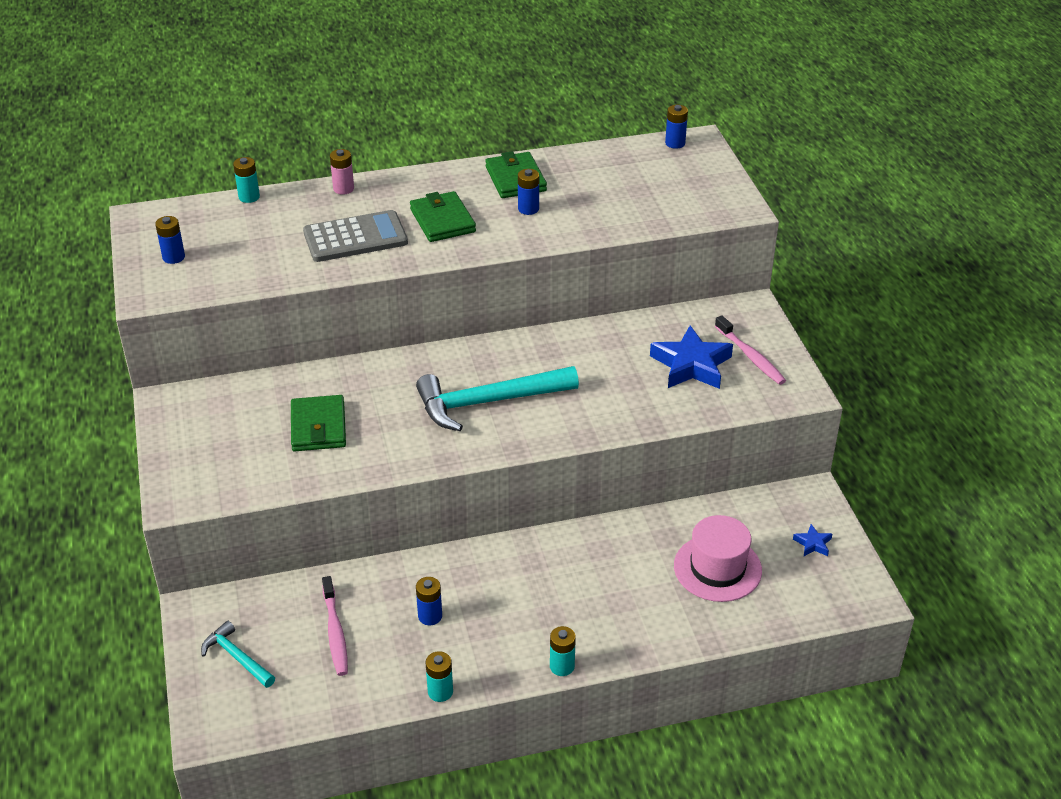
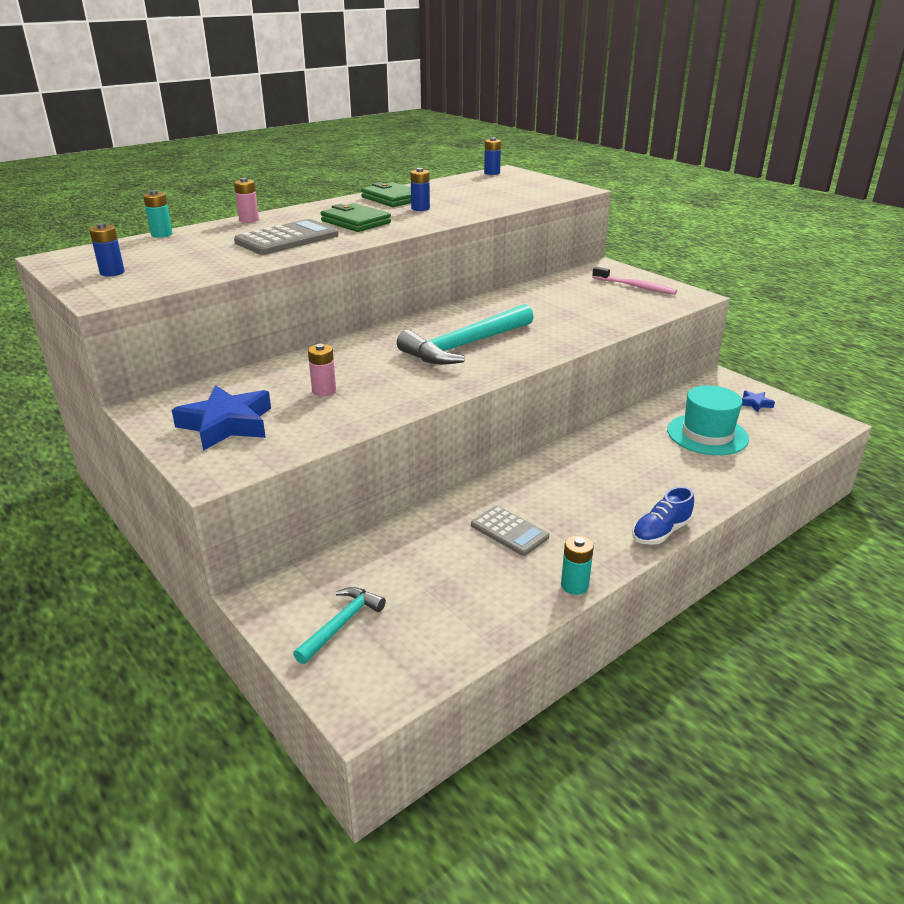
camera: 25 degrees left, 10 degrees down
(237, 657) = (341, 624): turquoise hammer -> turquoise hammer turned 105 degrees clockwise
(318, 427) = (324, 391): green wallet -> pink battery
(335, 632) = (429, 570): pink toothbrush -> none
(430, 616) = (509, 531): blue battery -> grey calculator
(562, 666) = (661, 532): turquoise battery -> blue shoe
(691, 365) = (599, 298): blue star -> blue star (227, 424)
(717, 568) = (707, 434): pink hat -> turquoise hat

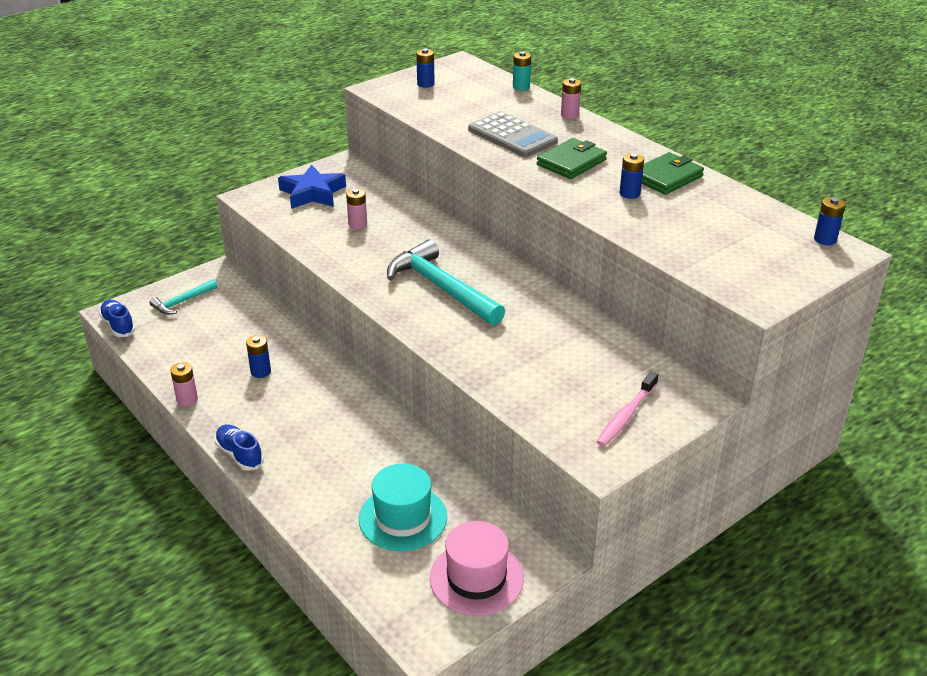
camera: 90 degrees right, 5 degrees up
(341, 624) = (182, 302): turquoise hammer -> turquoise hammer turned 105 degrees clockwise
(400, 691) = (118, 325): none -> blue shoe
(509, 531) = (260, 372): grey calculator -> blue battery
(574, 585) = (187, 400): turquoise battery -> pink battery
(755, 404) = (476, 578): blue star -> pink hat

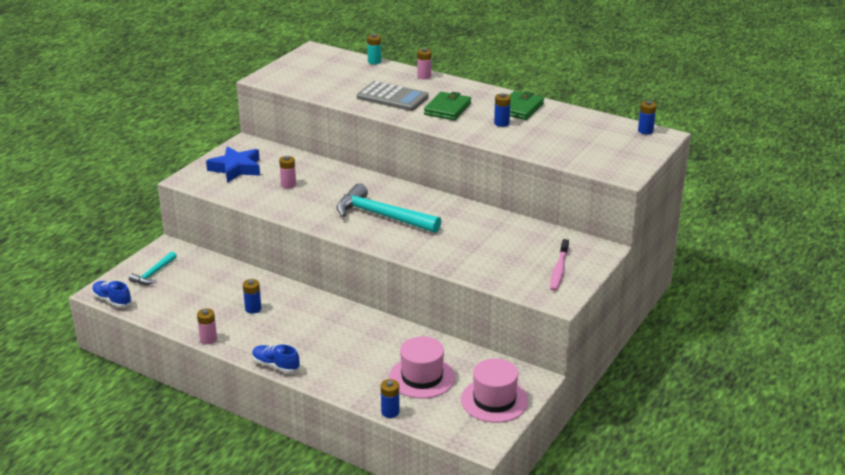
camera: 20 degrees left, 5 degrees down
(403, 518) = (422, 377): turquoise hat -> pink hat
(425, 84) = (299, 70): blue battery -> blue battery (390, 412)

